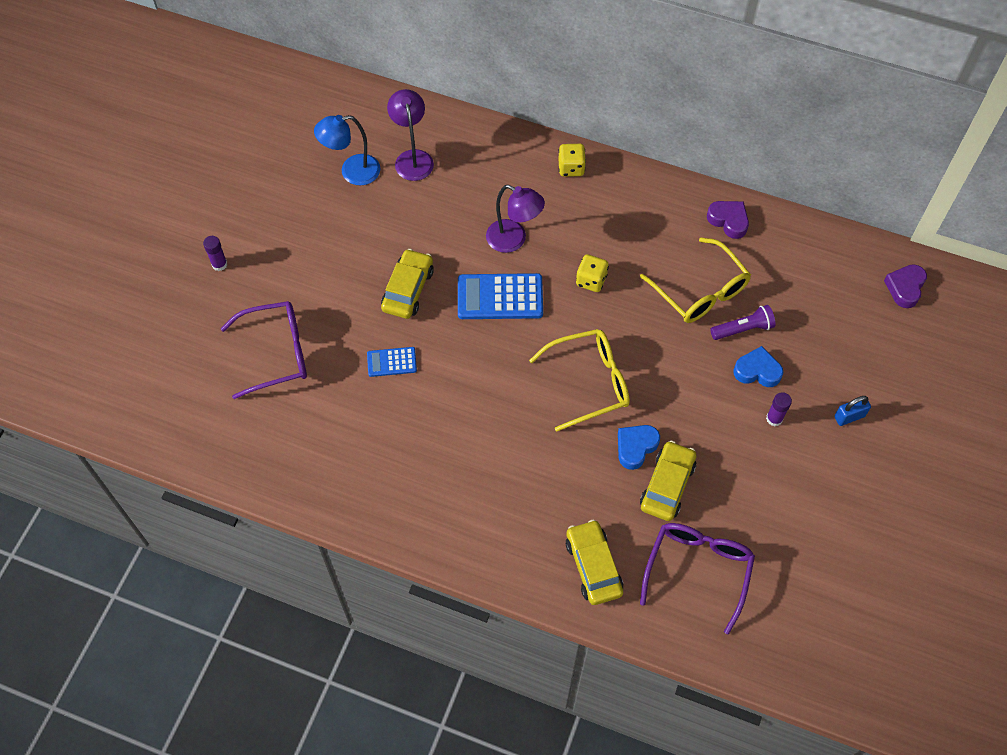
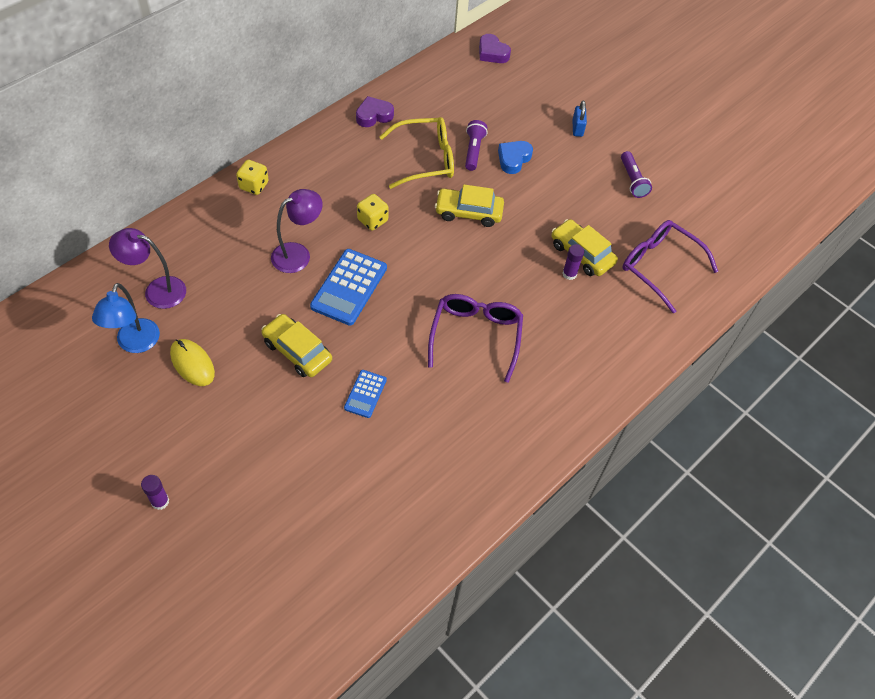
camera: 70 degrees left, 5 degrees down
(276, 353) = (298, 487): purple glasses -> purple glasses (476, 336)
(354, 220) = (192, 364): none -> yellow mouse
(589, 382) = (466, 262): yellow glasses -> none
(593, 566) = (629, 330): yellow car -> yellow car (468, 212)
(636, 447) = (540, 258): blue heart -> none
(774, 418) = (558, 168): purple glue stick -> purple glue stick (569, 274)
(808, 501) = (632, 180): none -> purple flashlight

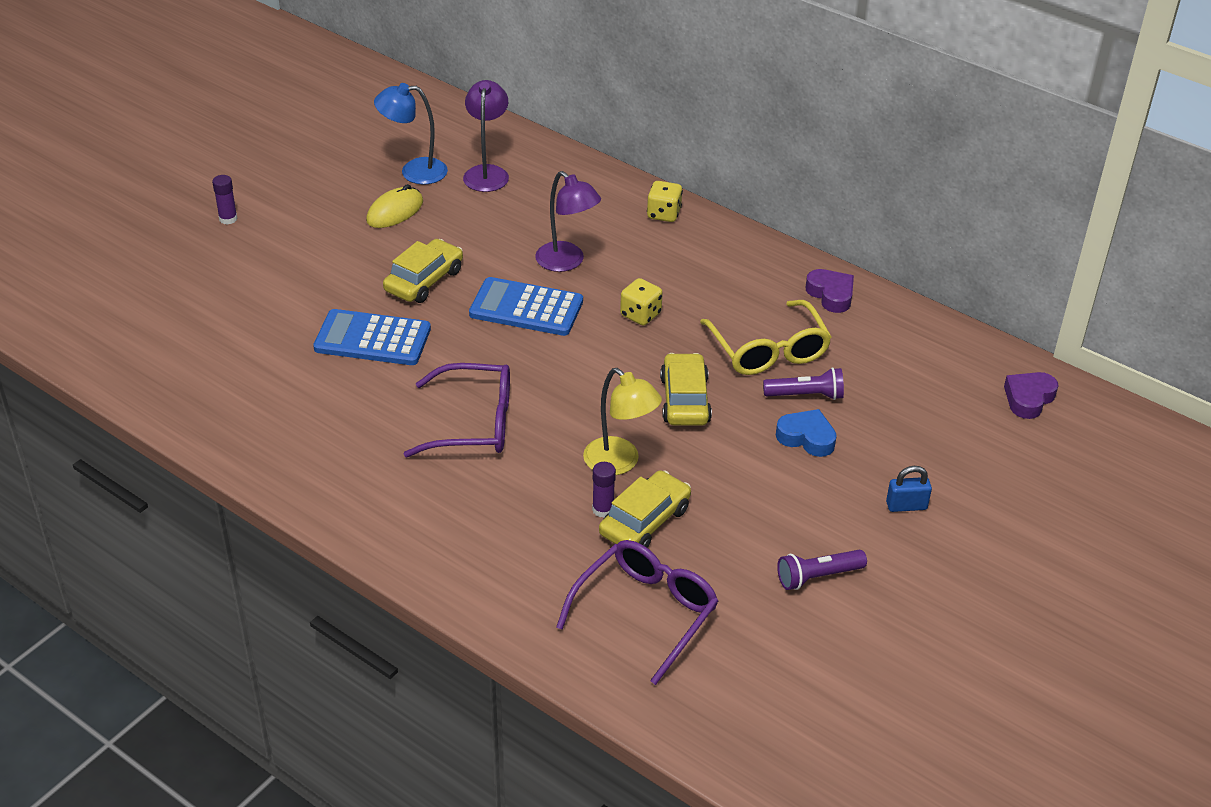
camera: 85 degrees right, 15 degrees down
(365, 394) = (372, 339): blue calculator -> blue calculator, size x1.81
(526, 258) = (620, 463): none -> yellow lamp

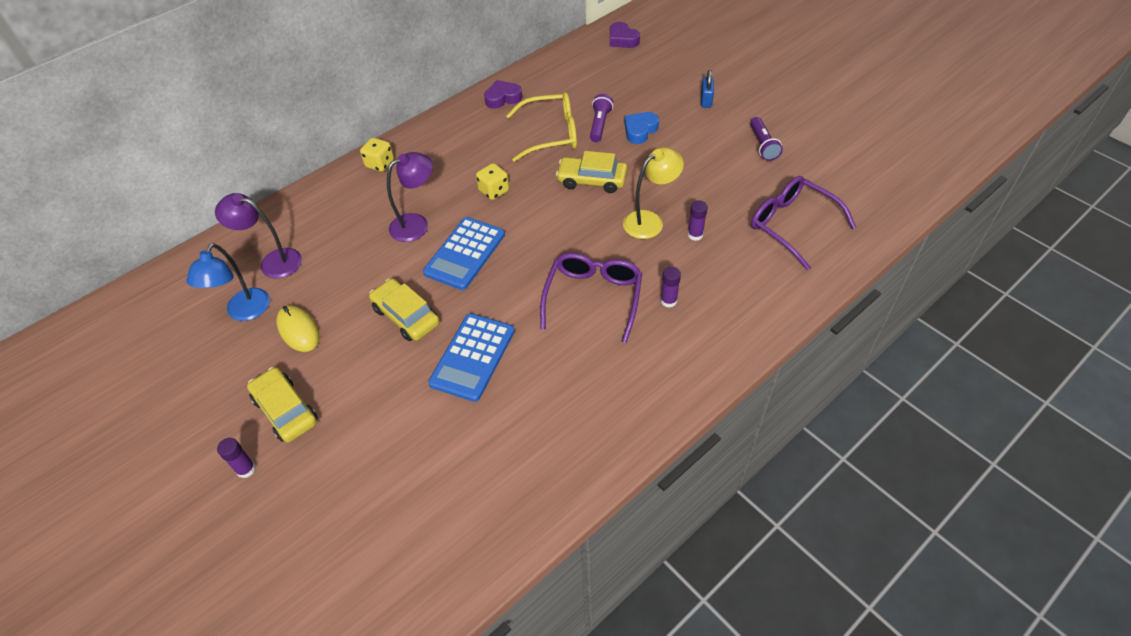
camera: 75 degrees left, 10 degrees up
(479, 491) = (668, 301): none -> purple glue stick
(644, 521) = (708, 215): yellow car -> yellow car (285, 410)

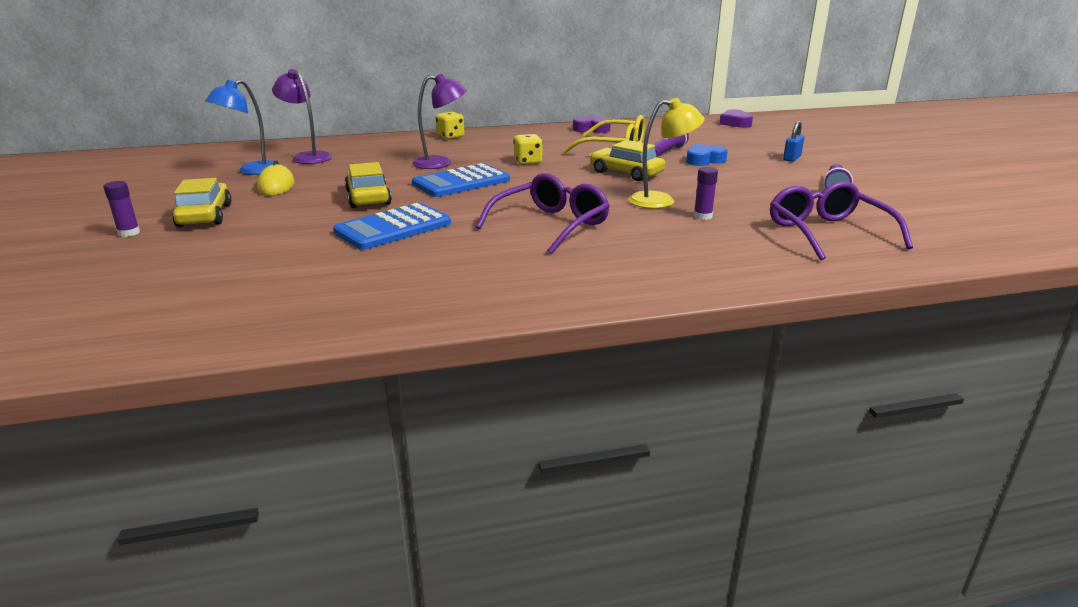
camera: 25 degrees right, 25 degrees down
(668, 301) = (629, 243): purple glue stick -> none

